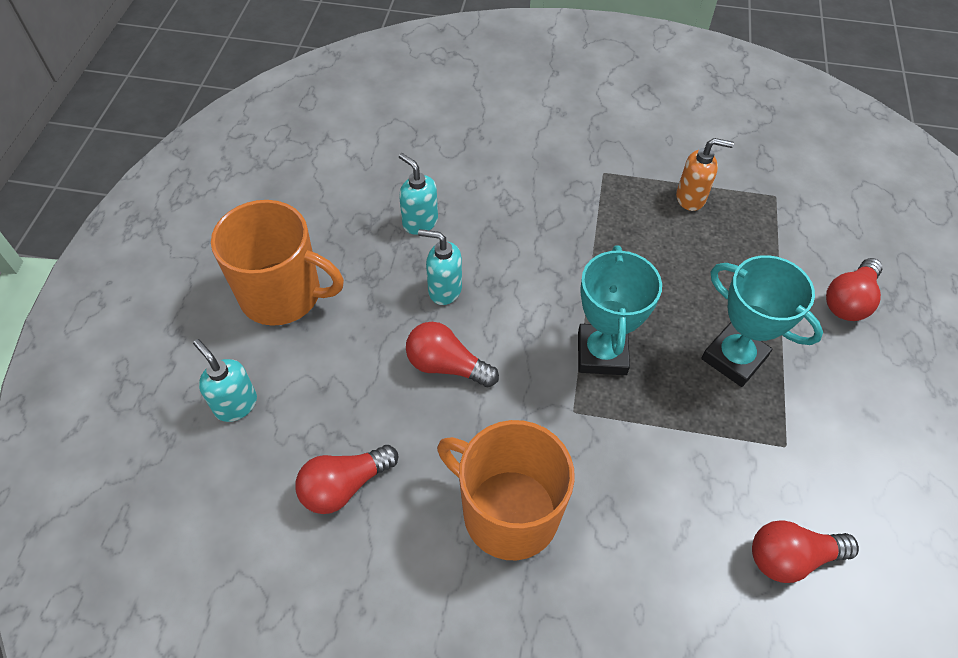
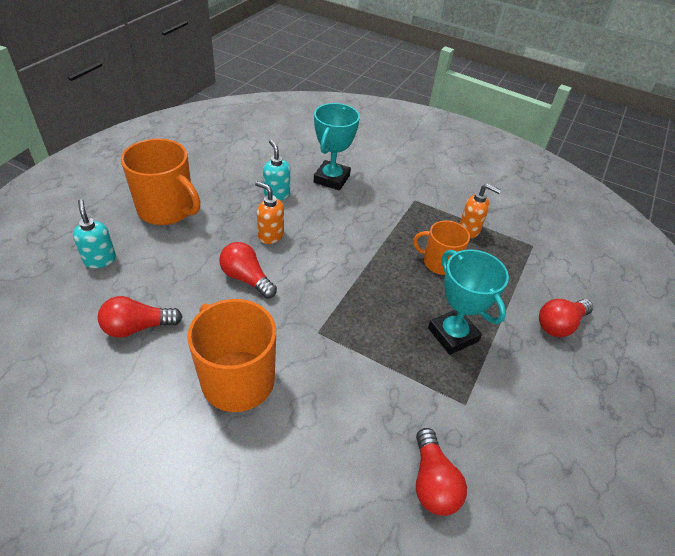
camera: 15 degrees right, 10 degrees down
(444, 290) = (270, 235): turquoise soap dispenser -> orange soap dispenser
(602, 353) = (357, 303): turquoise trophy -> turquoise trophy (331, 179)
(675, 259) = (439, 263): none -> orange mug
(791, 557) = (432, 482): red light bulb -> red light bulb turned 105 degrees counterclockwise

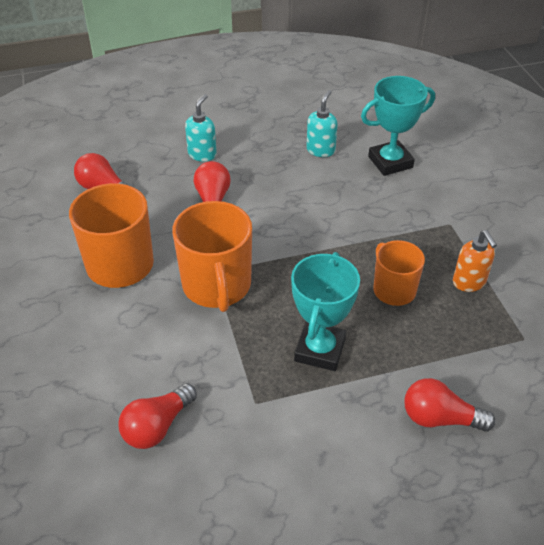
camera: 50 degrees right, 0 degrees up
(100, 260) = (134, 130): turquoise soap dispenser -> turquoise soap dispenser (202, 154)
(167, 209) = (220, 117): orange mug -> orange mug (217, 285)
(270, 235) = (272, 180): orange soap dispenser -> none

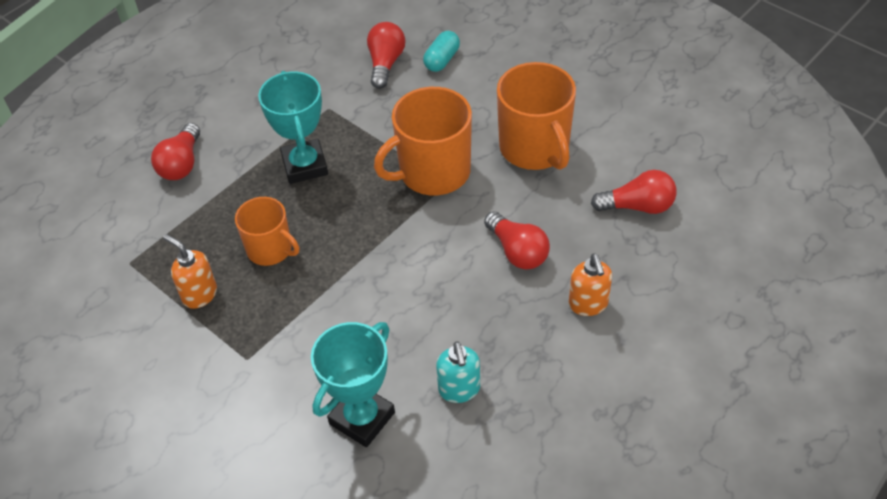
camera: 150 degrees right, 5 degrees up
(101, 396) = (442, 60): none -> turquoise capsule
(202, 154) = (588, 304): turquoise soap dispenser -> orange soap dispenser
(217, 285) = (433, 172): orange mug -> orange mug turned 75 degrees counterclockwise
(440, 418) = (181, 164): red light bulb -> red light bulb turned 120 degrees clockwise

